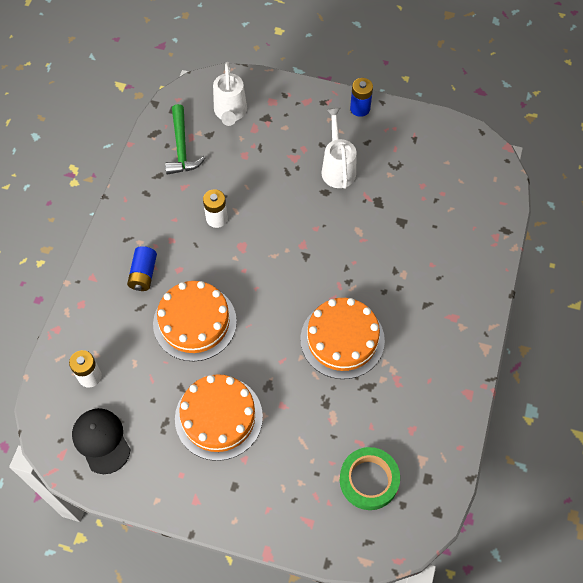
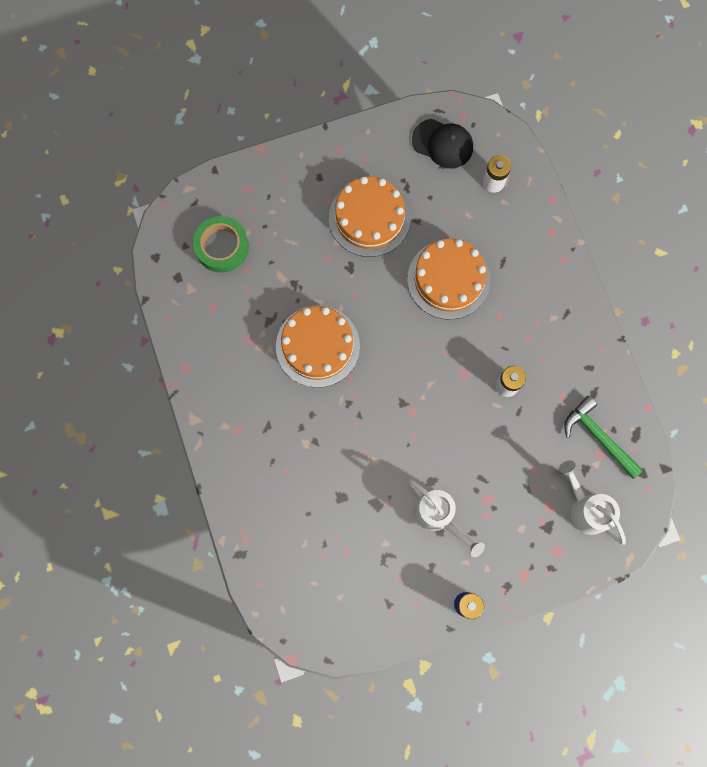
camera: 145 degrees right, 15 degrees up
(143, 274) = (525, 291): blue battery -> none

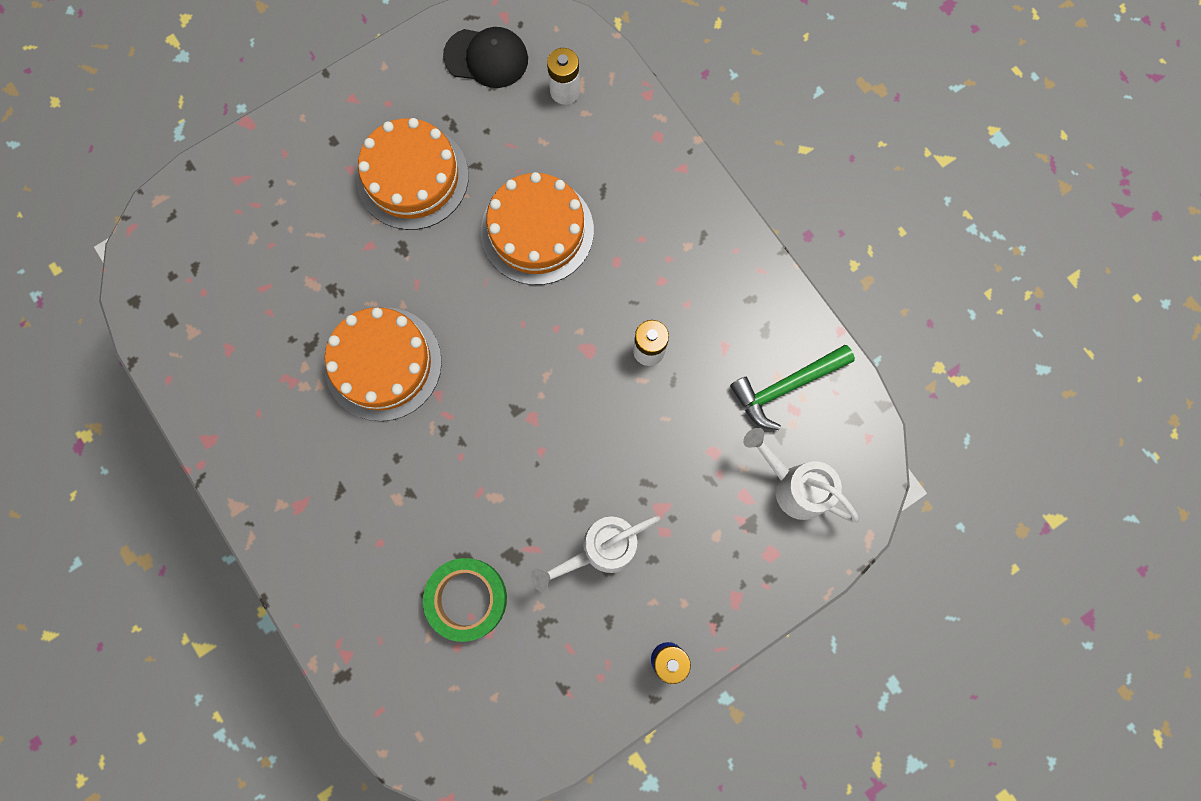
camera: 15 degrees left, 0 degrees up
(222, 247) = (222, 264): green tape -> green tape (467, 599)
(438, 516) = (601, 549): white watering can -> white watering can turned 120 degrees clockwise
(598, 437) = (786, 386): green hammer -> green hammer turned 60 degrees counterclockwise

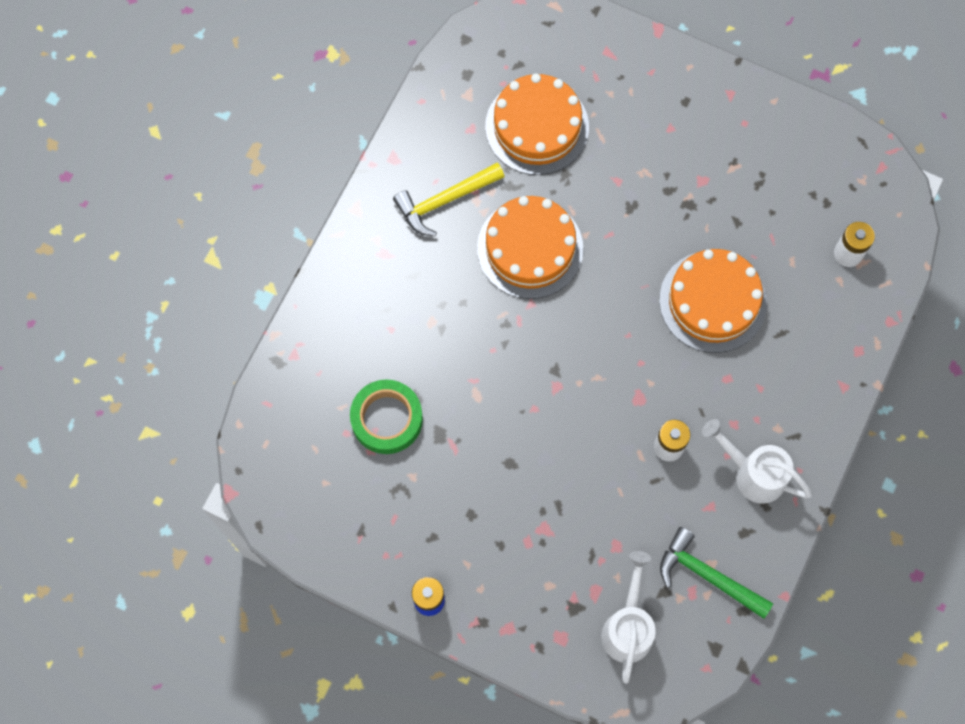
camera: 60 degrees right, 5 degrees down
(284, 416) = (445, 201): none -> yellow hammer
(412, 177) = (695, 179): orange cake -> orange cake (537, 127)
(486, 58) = (835, 175): black cap -> none
(601, 549) = (484, 500): white watering can -> white watering can (753, 473)

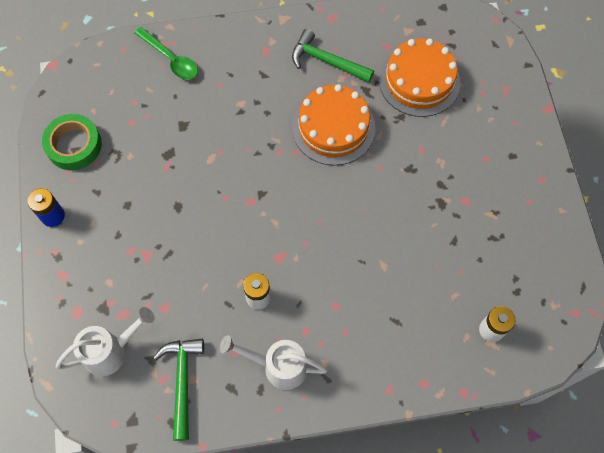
camera: 55 degrees right, 5 degrees down
(319, 360) = (170, 59): none -> green spoon
(387, 419) = (158, 118): green tape -> green tape (74, 145)
(445, 201) = (327, 61): yellow hammer -> green hammer
(712, 301) = (384, 261): orange cake -> none
(753, 473) = (278, 366): white watering can -> white watering can turned 75 degrees counterclockwise

